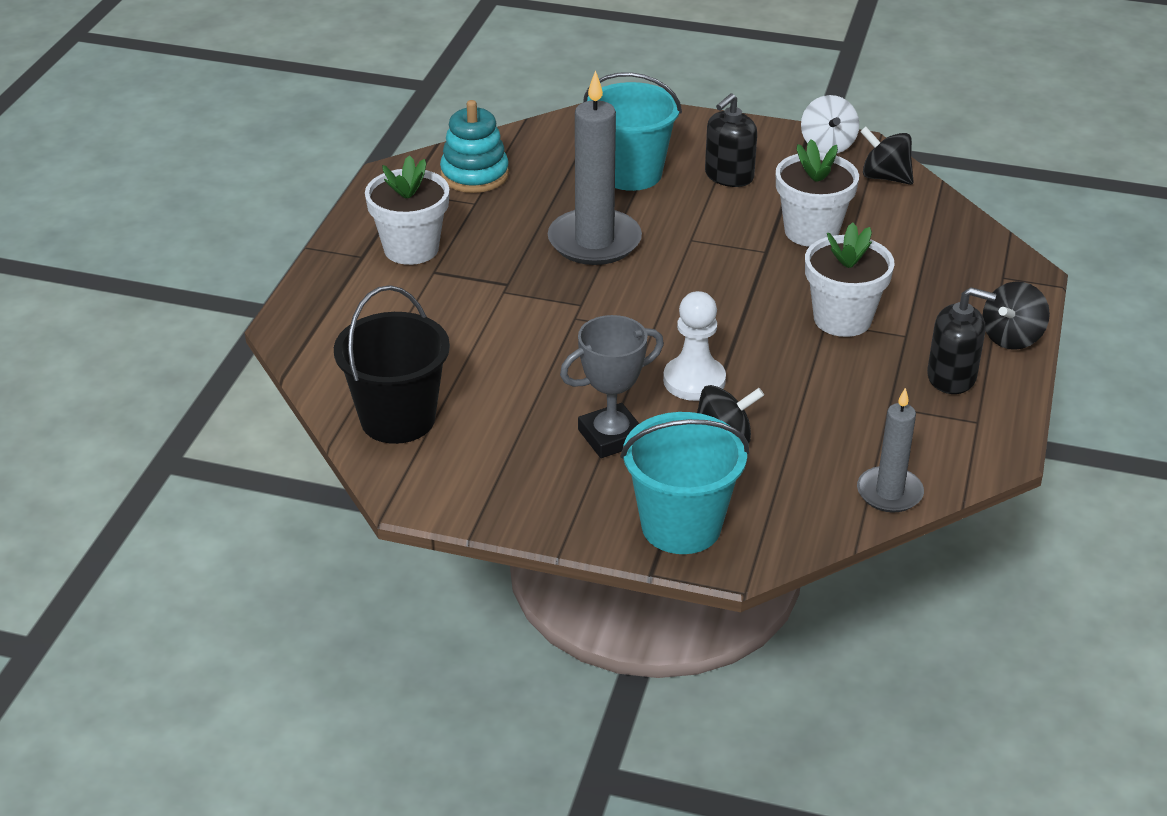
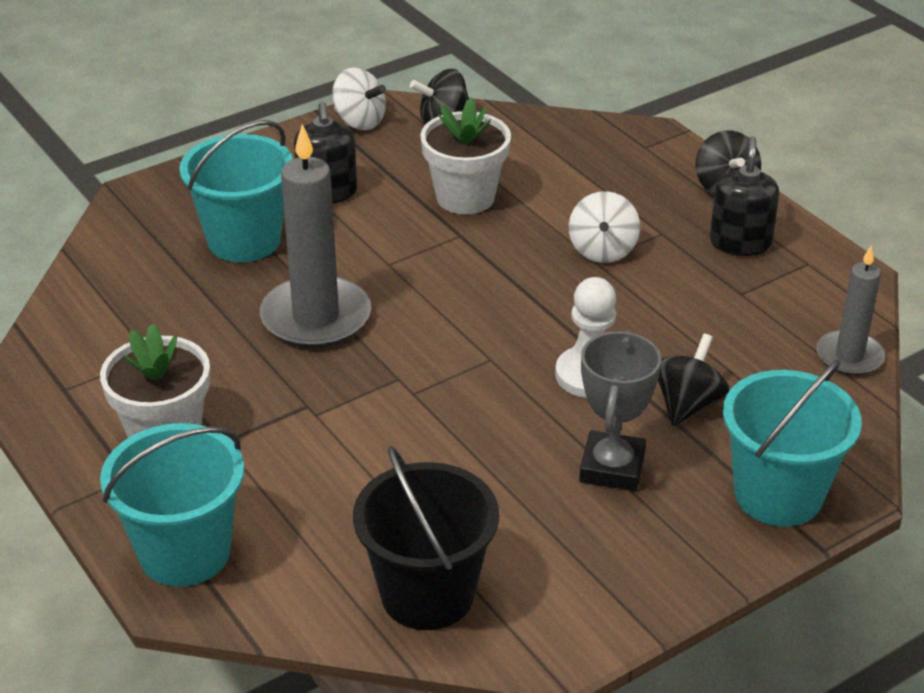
camera: 50 degrees left, 0 degrees up
(325, 310) = (185, 552): none -> turquoise bucket
(474, 175) = (105, 330): turquoise stacking toy -> none
(842, 319) = (602, 250): white flower pot -> white spinning top
(951, 377) = (740, 242): black soap dispenser -> black soap dispenser turned 45 degrees counterclockwise

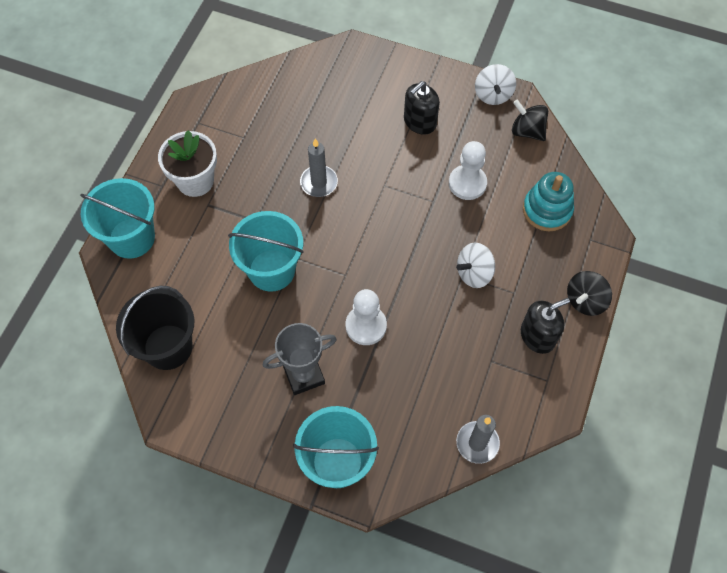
camera: 55 degrees right, 25 degrees up
(244, 240) = (353, 114): turquoise bucket -> turquoise bucket (271, 270)
(316, 317) = (319, 182): grey candle -> grey candle, size x0.59
(465, 197) = (467, 183): white flower pot -> white pawn
(571, 158) = (547, 210): none -> turquoise stacking toy
(688, 404) = (376, 384): black spinning top -> none

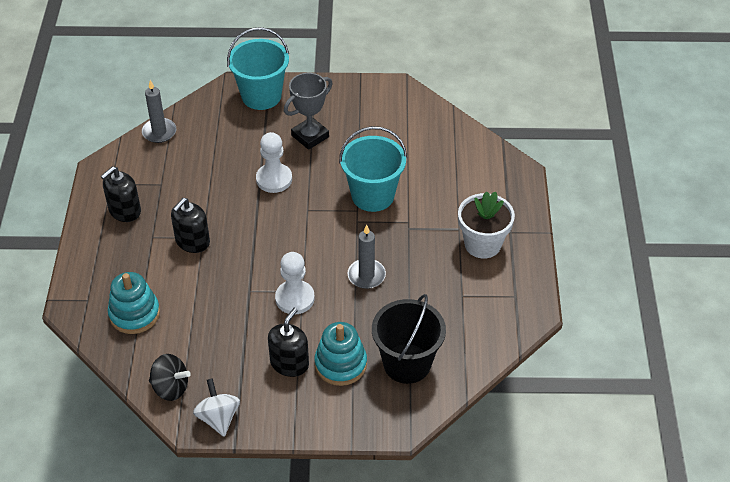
camera: 160 degrees right, 15 degrees down
(132, 238) = (507, 185): turquoise bucket -> none
(168, 347) = (426, 125): black bucket -> black bucket (407, 363)
(377, 108) = (340, 364): none -> turquoise stacking toy
(467, 183) = (220, 316): white pawn -> white pawn (295, 298)
(474, 273) = (192, 241): white spinning top -> black soap dispenser
(585, 301) = (86, 248): black spinning top -> none

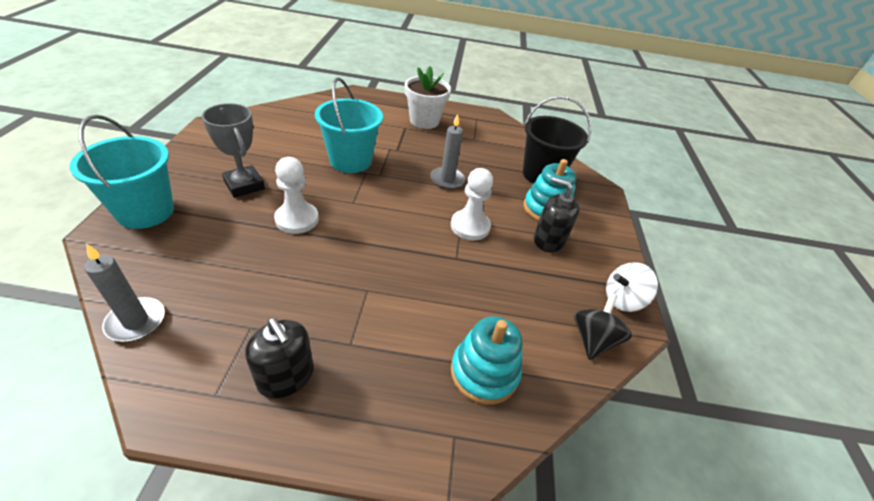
camera: 90 degrees left, 5 degrees down
(192, 241) = (371, 300): black soap dispenser -> none

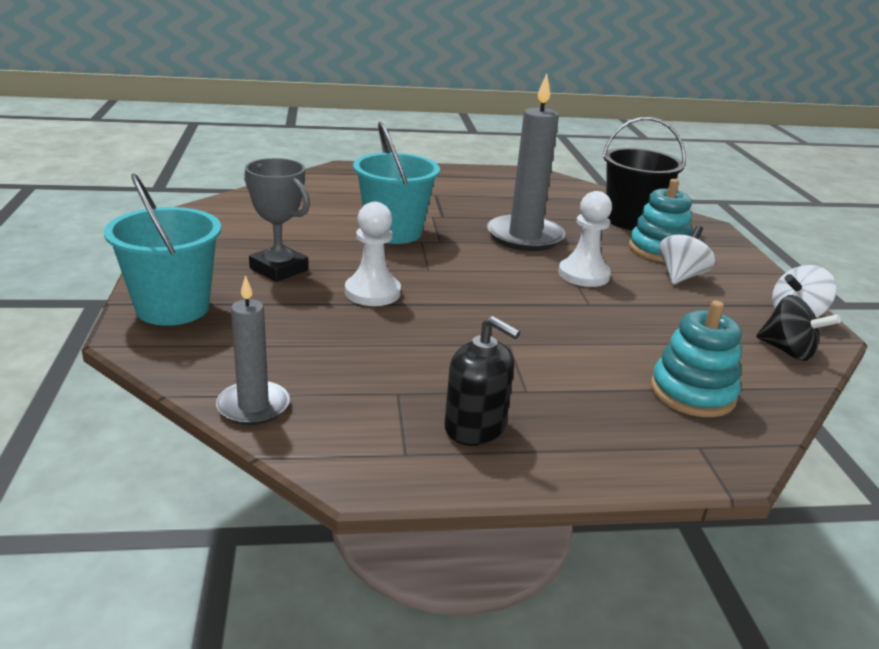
camera: 10 degrees left, 15 degrees down
(424, 121) = (454, 186): white flower pot -> none
(447, 180) = (525, 237): grey candle -> grey candle, size x1.69
(548, 240) = (681, 276): black soap dispenser -> white spinning top
(593, 339) = (788, 351): black spinning top -> black spinning top turned 120 degrees clockwise

